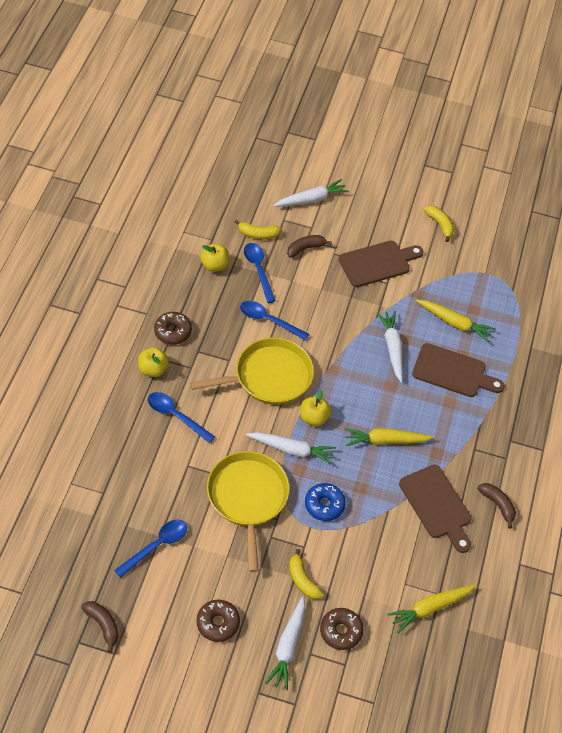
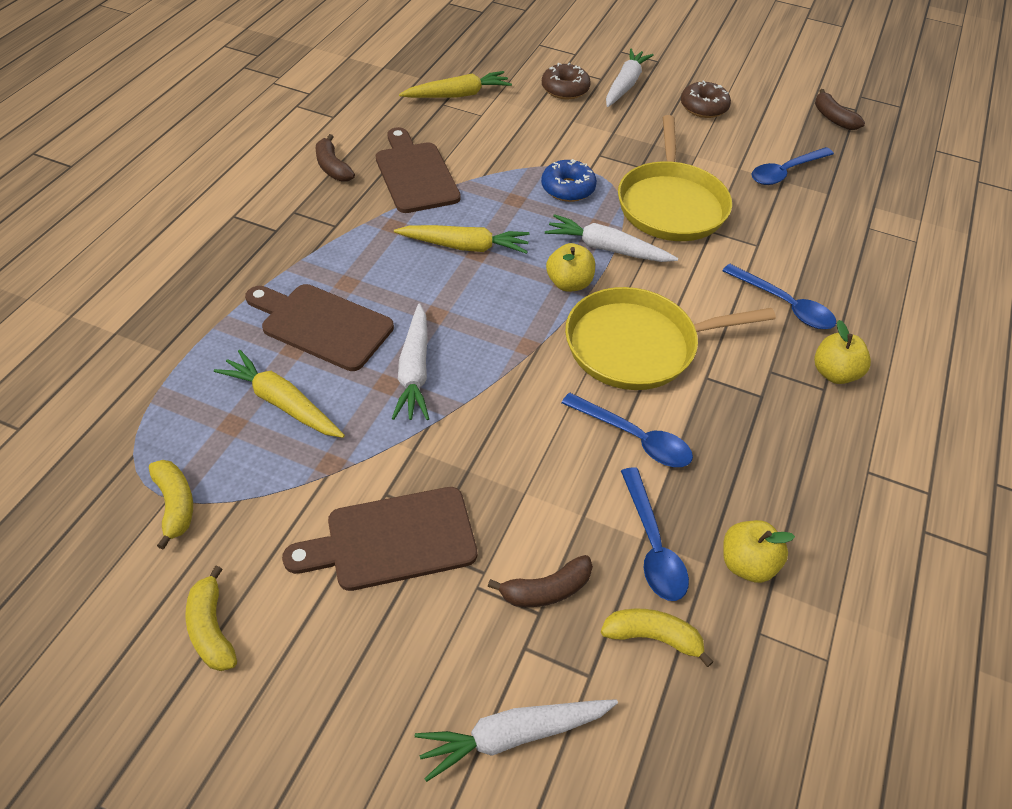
camera: 170 degrees left, 5 degrees down
(173, 332) = (812, 433): brown donut -> none
(302, 580) = (604, 128): yellow banana -> yellow banana (175, 504)

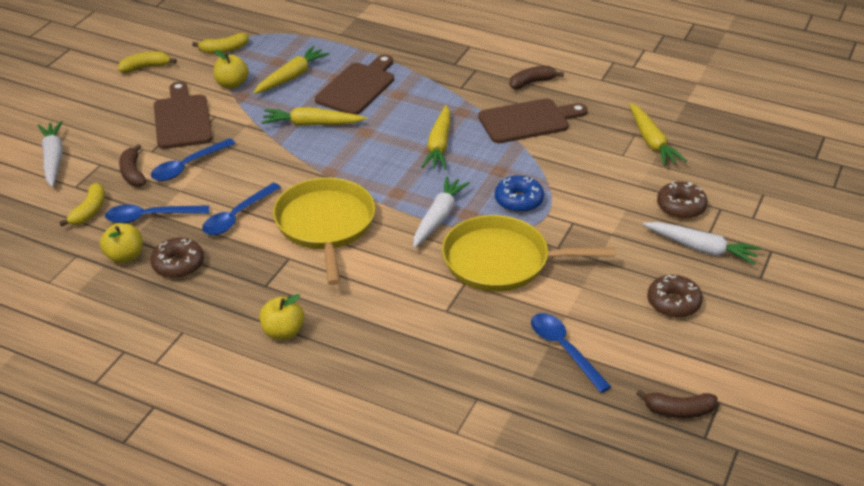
camera: 95 degrees right, 10 degrees down
(414, 371) = (312, 124): white carrot -> yellow carrot
(569, 283) = (396, 195): yellow apple -> yellow apple (232, 84)
(747, 494) = (178, 264): none -> brown donut
(784, 305) = (366, 315): blue spoon -> blue spoon (188, 166)
(833, 118) = (679, 411): brown banana -> brown banana turned 150 degrees counterclockwise

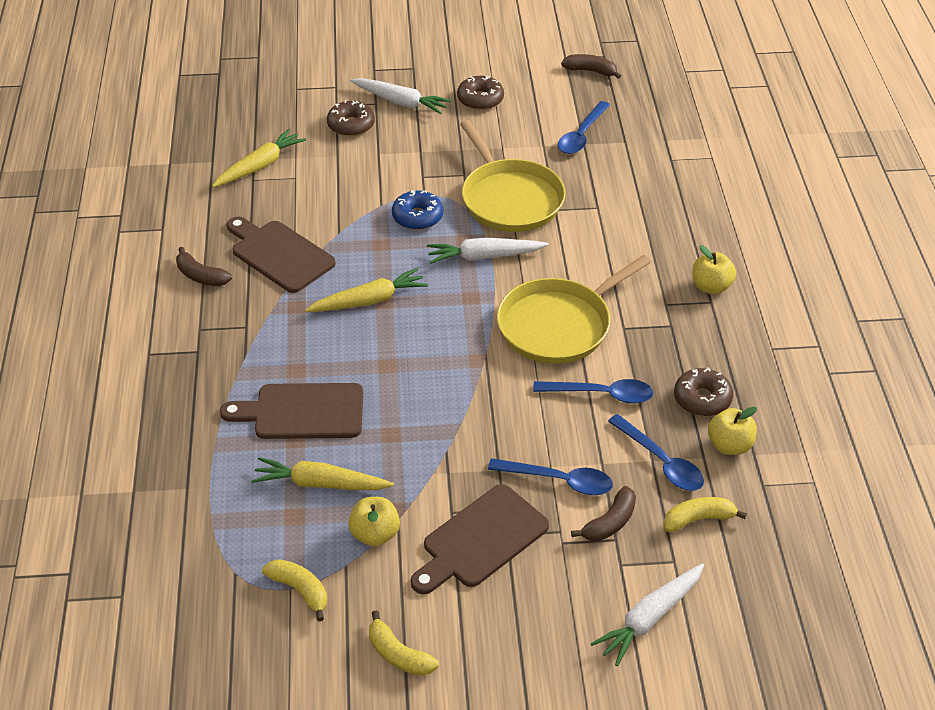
camera: 120 degrees left, 5 degrees up
(312, 124) = (404, 415): yellow carrot -> none
(679, 411) = (590, 71): brown banana -> brown banana turned 45 degrees counterclockwise
(701, 248) = (400, 102): white carrot -> white carrot turned 120 degrees clockwise

